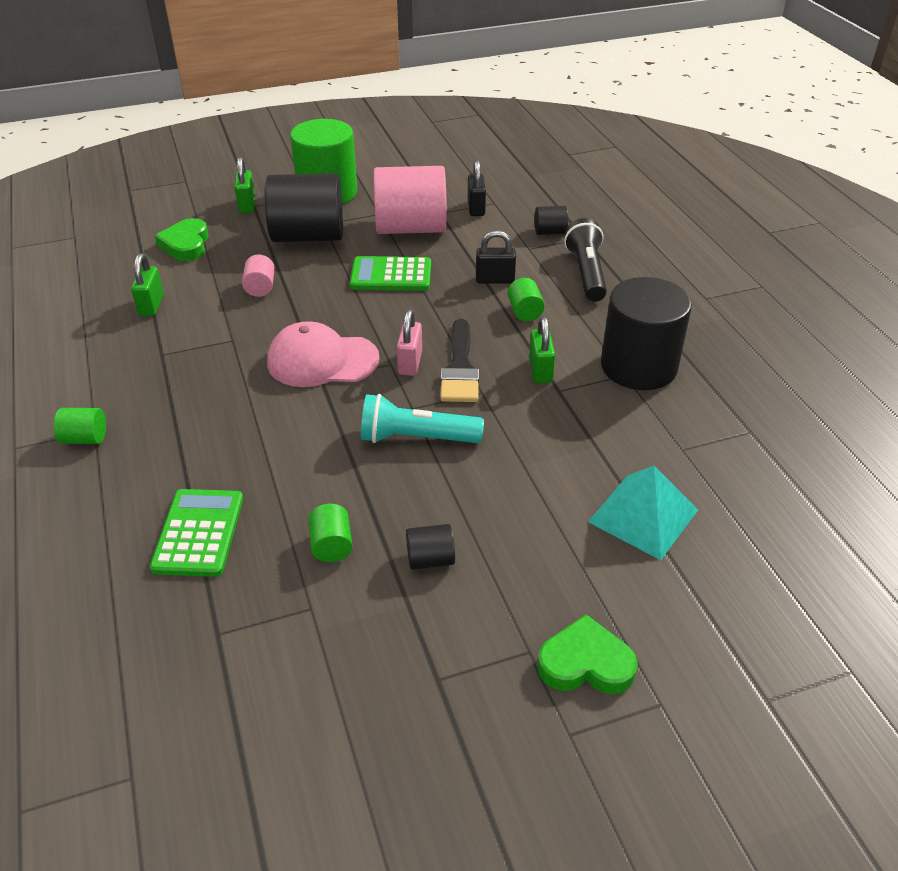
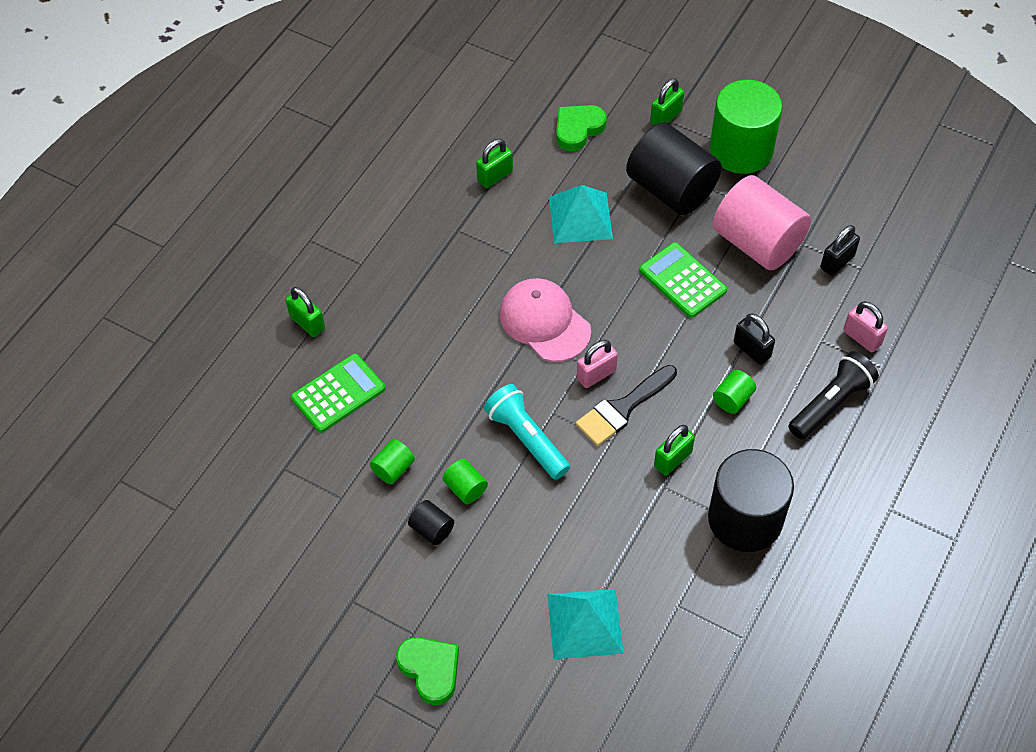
camera: 50 degrees right, 15 degrees up
(85, 438) = (349, 266): green cylinder -> green cylinder (465, 488)
(93, 506) = (307, 323): none -> green padlock
(260, 288) = (580, 217): pink cylinder -> turquoise pyramid
(550, 232) = (862, 338): black cylinder -> pink padlock

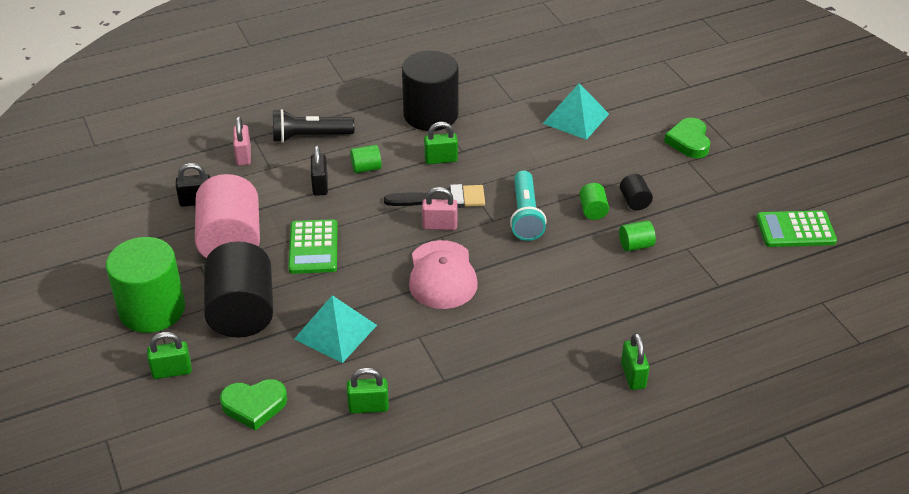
camera: 145 degrees left, 15 degrees down
(338, 393) = (643, 311): green calculator -> green calculator (795, 230)

